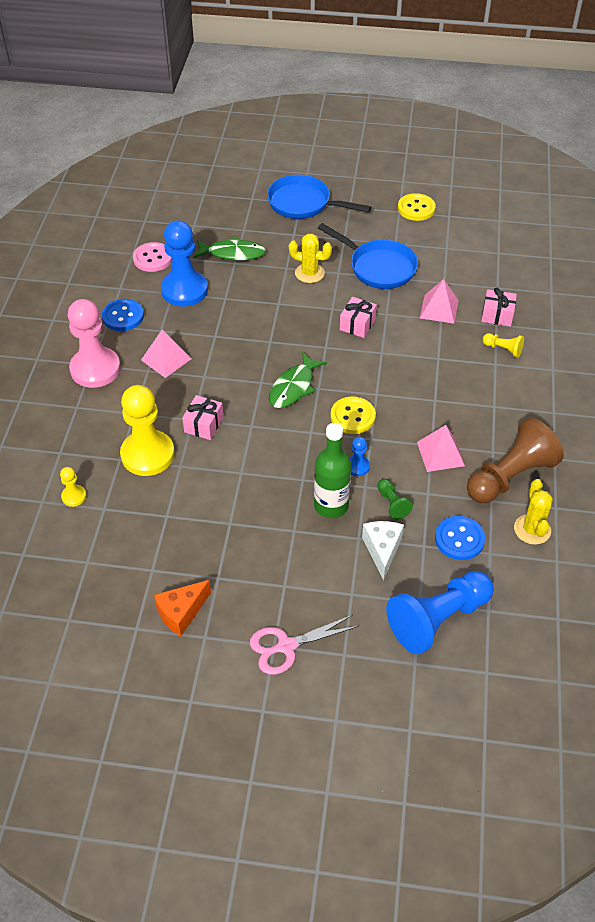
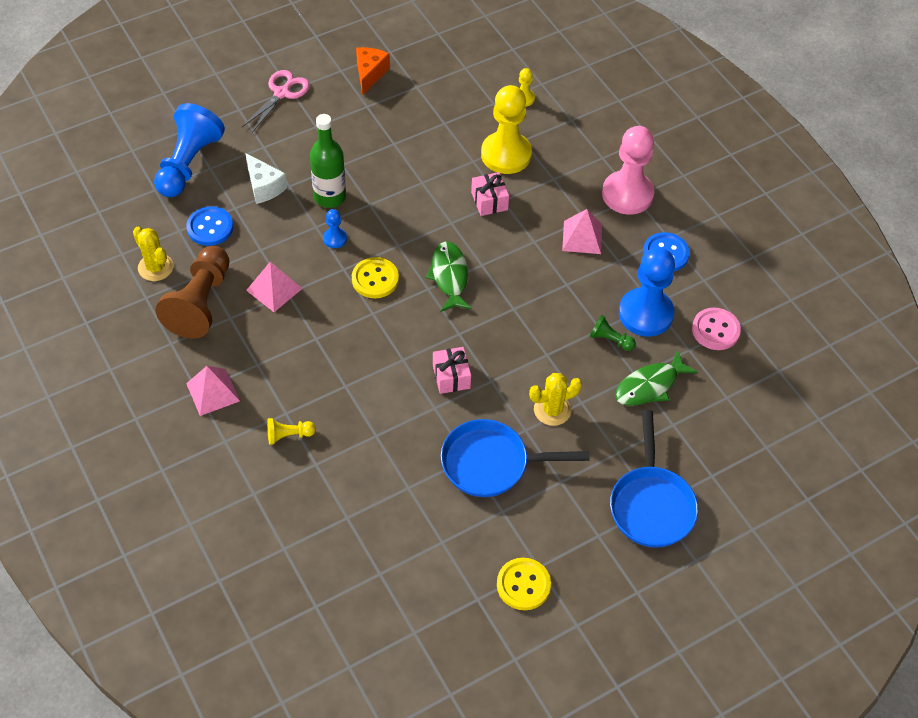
camera: 140 degrees right, 5 degrees up
(303, 204) = (651, 505): blue pan -> blue pan turned 105 degrees clockwise
(392, 503) = (283, 225): green pawn -> green pawn (610, 340)
(439, 309) = (387, 447): pink pyramid -> pink pyramid (212, 392)
(497, 315) = (322, 476): pink gift -> none

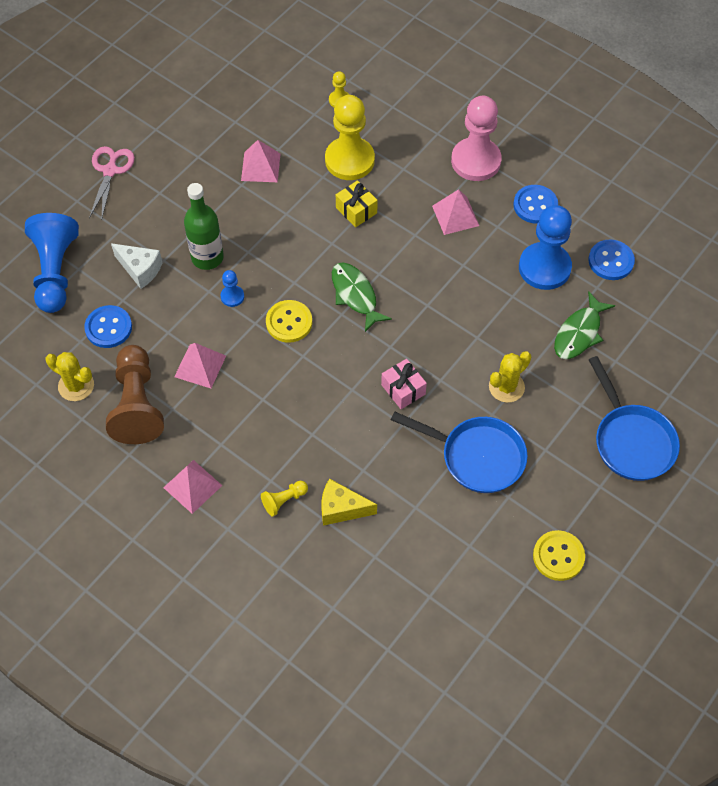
camera: 20 degrees left, 5 degrees up
(338, 462) = (341, 509): none -> yellow cheese
(370, 74) = (185, 124): orange cheese -> none
(419, 133) = (260, 167): none -> pink pyramid
(489, 201) = (356, 210): pink gift -> yellow gift
(491, 463) = (477, 457): blue pan -> blue pan turned 135 degrees counterclockwise
(610, 340) = (525, 303): green pawn -> none
(715, 330) = (611, 261): pink button -> blue button

